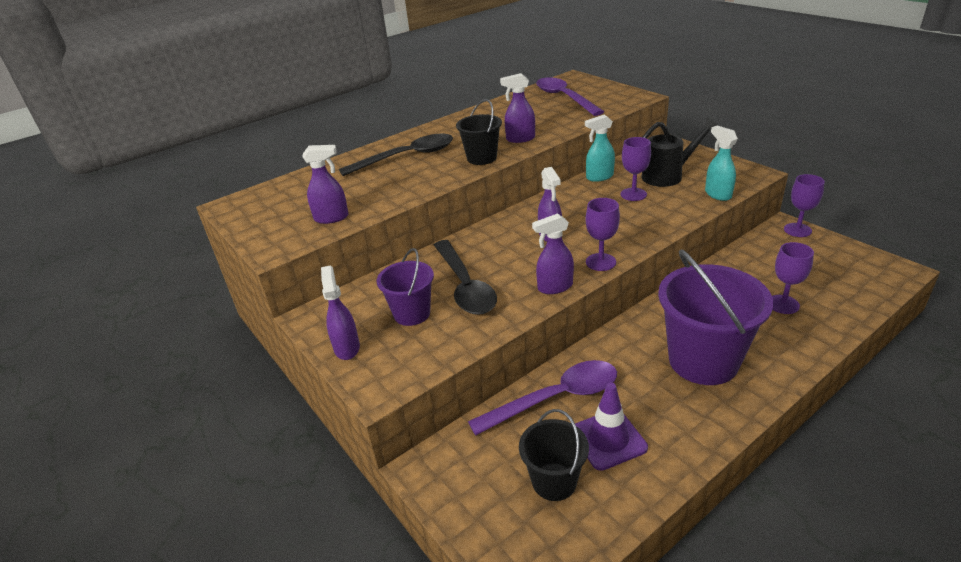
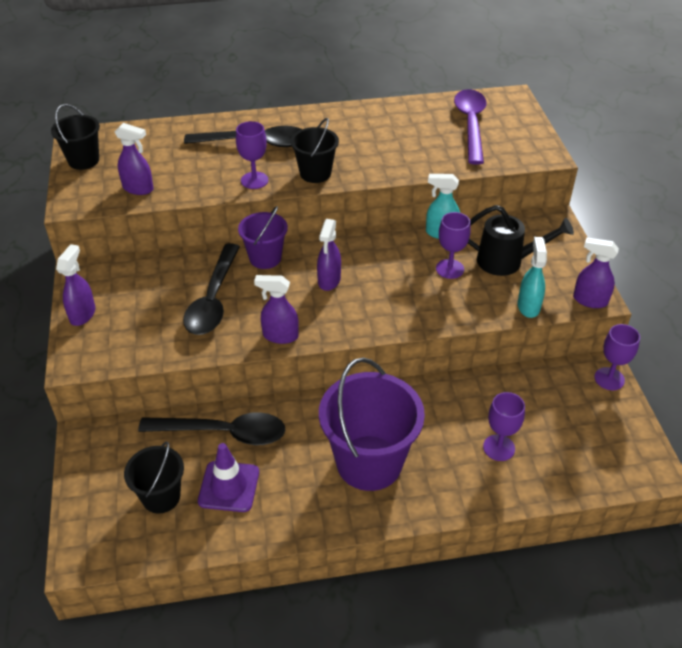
camera: 25 degrees right, 10 degrees up
(252, 218) = (83, 160): none -> black bucket
(412, 313) = (152, 306): purple bucket -> purple bucket (265, 258)
(520, 139) = (372, 164): purple spray bottle -> purple spray bottle (589, 300)
(556, 398) = (224, 433): purple spoon -> black spoon
(600, 262) = (342, 329): purple goblet -> purple goblet (254, 180)

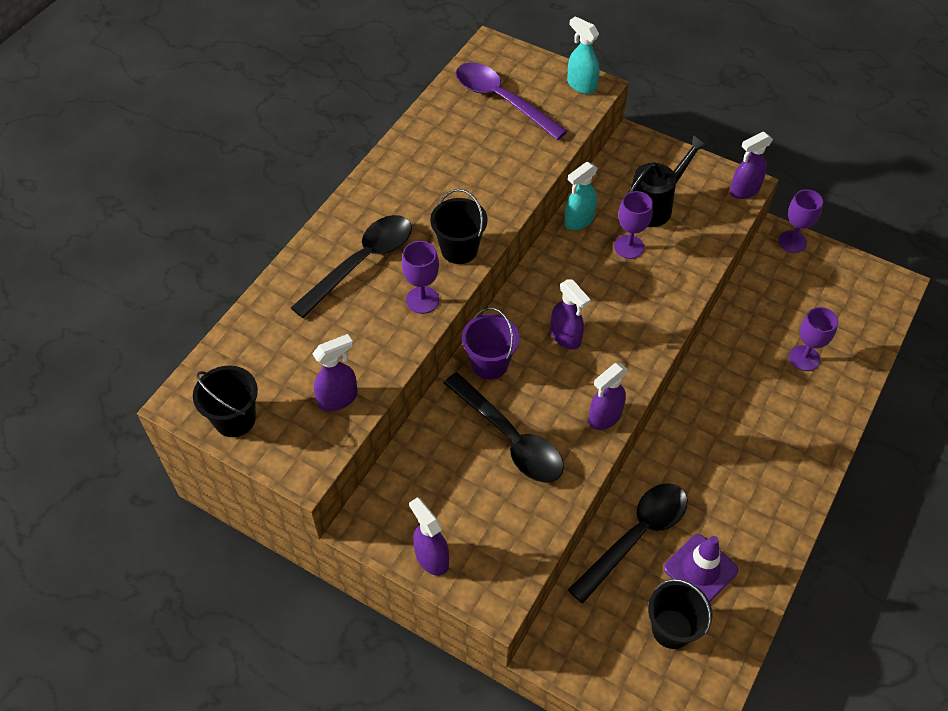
camera: 50 degrees left, 10 degrees up
(369, 463) = (753, 452): purple bucket -> none
(528, 306) = (717, 231): turquoise spray bottle -> turquoise spray bottle (581, 85)

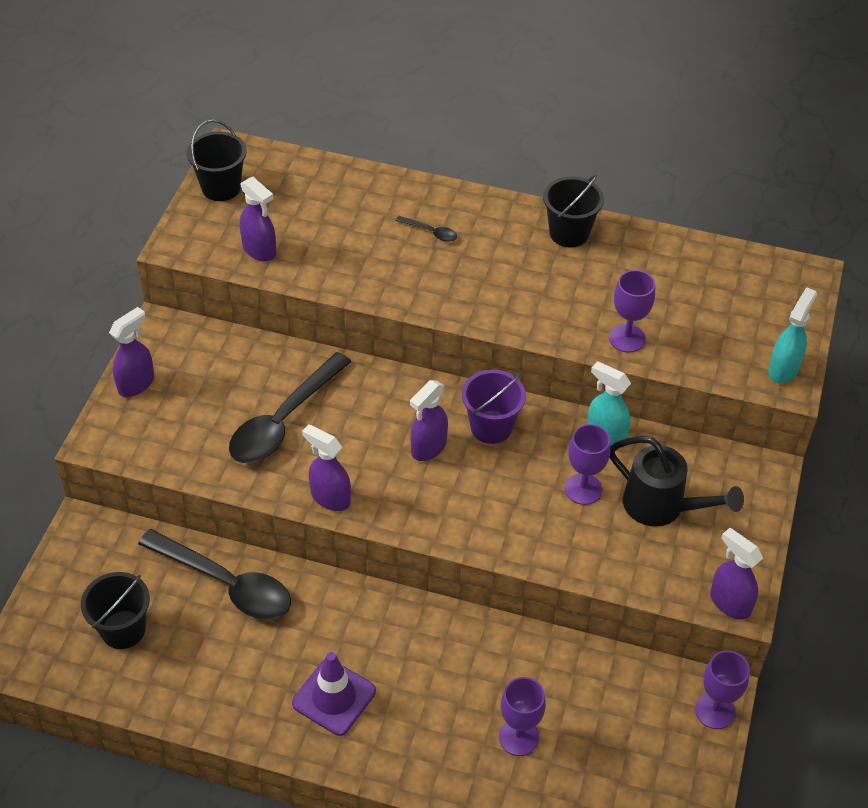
camera: 75 degrees right, 5 degrees down
(362, 262) = (431, 232): black spoon -> black spoon, size x0.41
(422, 300) = (397, 287): purple goblet -> purple goblet (627, 338)
(459, 249) = (474, 303): black bucket -> black bucket (569, 233)
(490, 363) = (373, 388): purple bucket -> purple bucket (491, 427)
(501, 100) = (720, 299): purple spoon -> none
(700, 569) = (197, 649): purple traffic cone -> purple traffic cone (334, 697)

